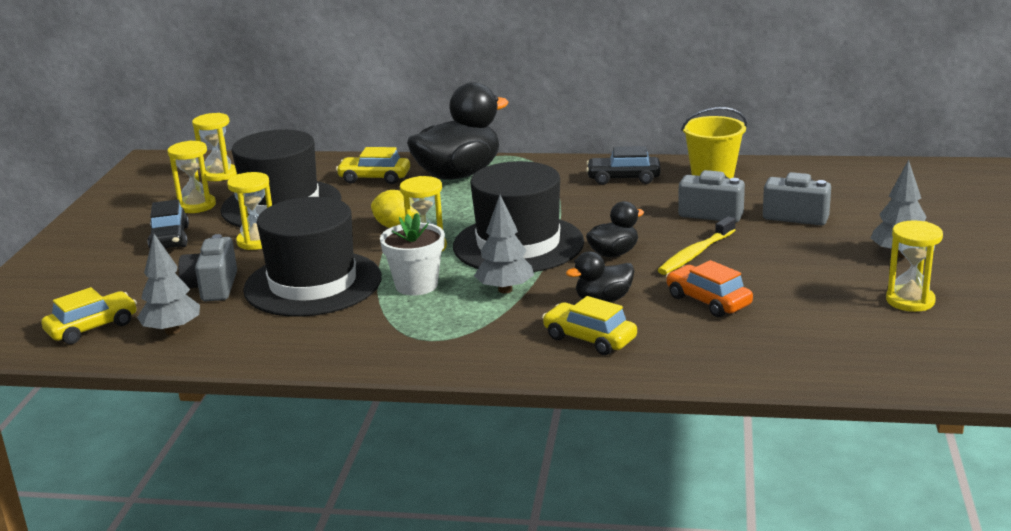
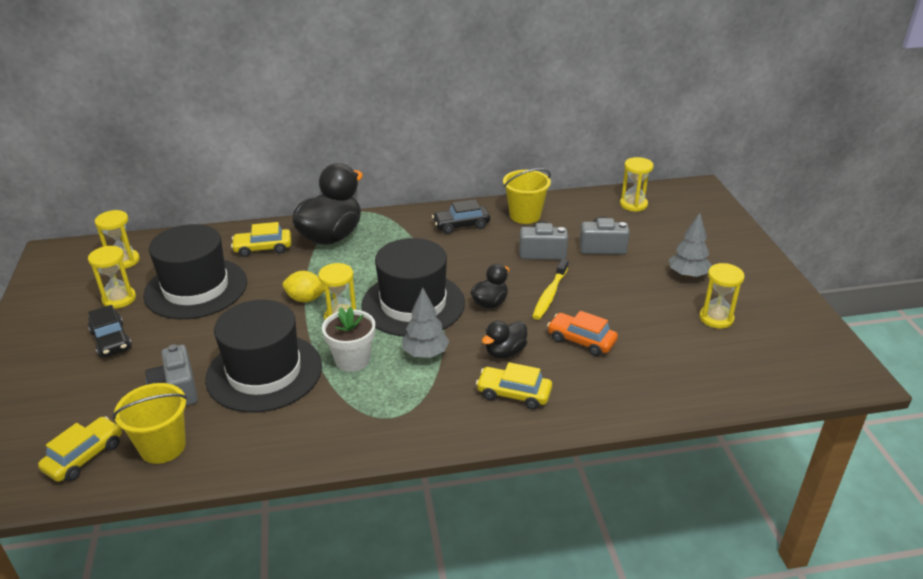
camera: 20 degrees left, 10 degrees up
(172, 331) = (163, 447): grey tree -> yellow bucket
(257, 241) = (193, 332): yellow hourglass -> yellow hourglass (633, 204)

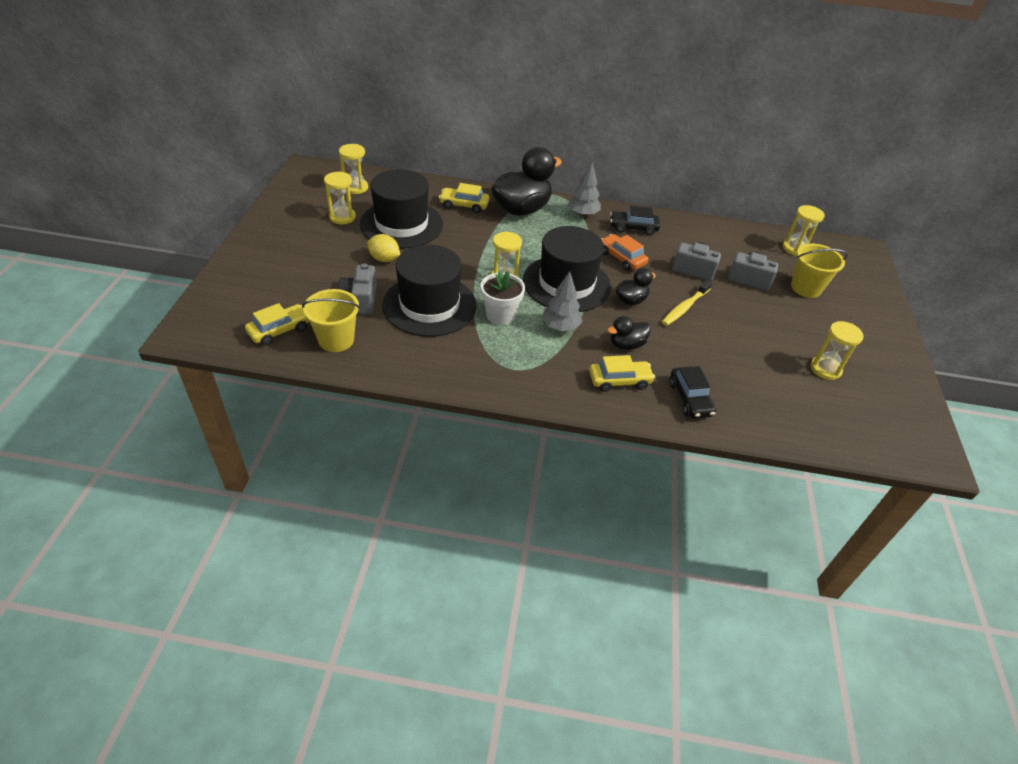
camera: 15 degrees right, 10 degrees up
(111, 340) = (326, 248): black car -> black car (690, 399)
(305, 299) = (482, 255): yellow lemon -> yellow lemon (384, 259)
(514, 394) = (619, 380): yellow car -> yellow car turned 135 degrees clockwise
(525, 215) = (692, 233): yellow bucket -> yellow bucket (806, 288)
(581, 341) = (695, 354): orange car -> orange car (622, 258)
(688, 275) = (816, 324): grey tree -> grey tree (583, 214)

